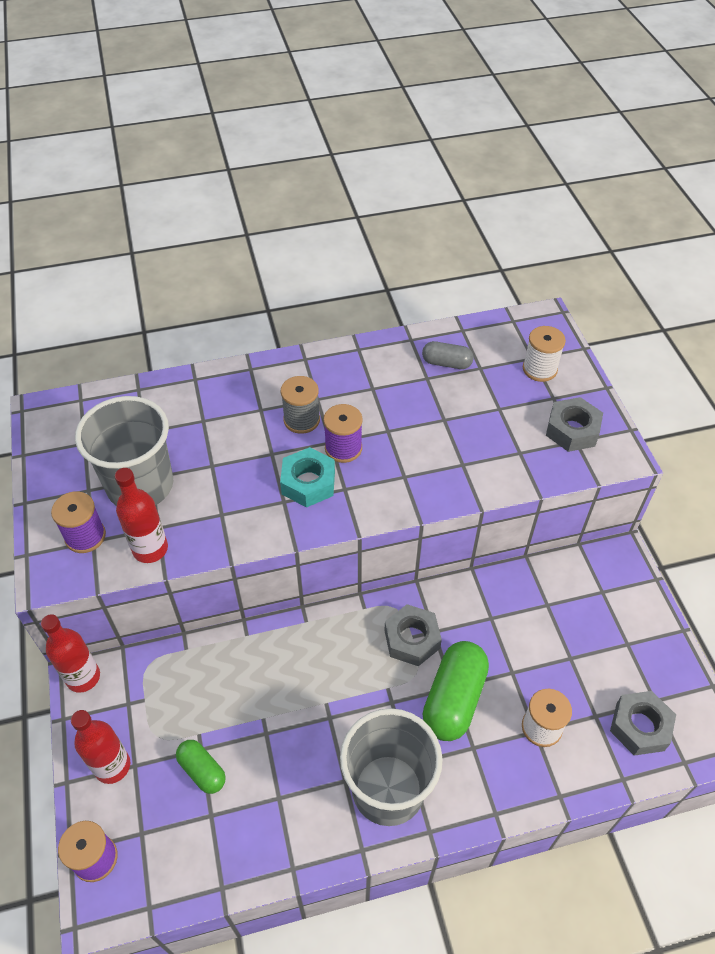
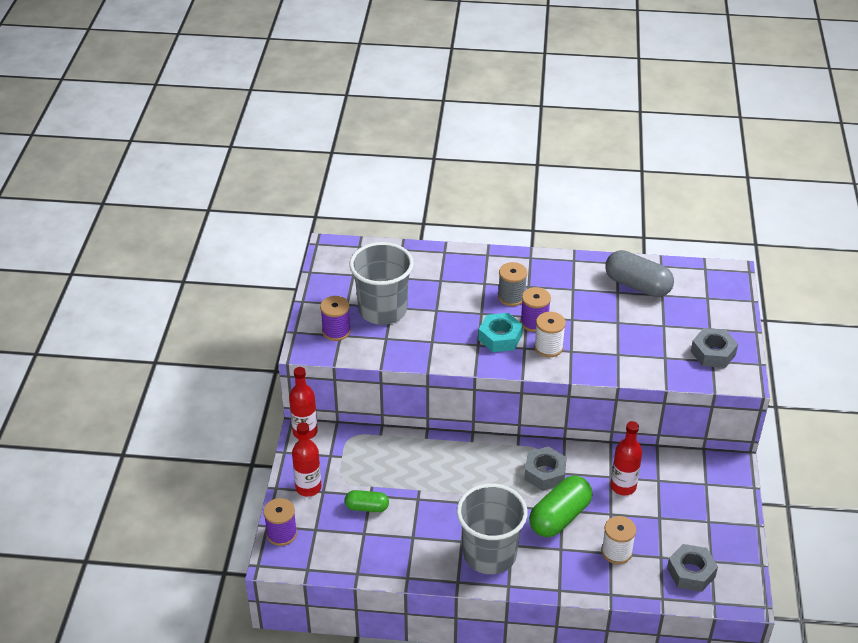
camera: 20 degrees right, 10 degrees down
(150, 549) = (376, 349): red bottle -> red bottle (623, 486)
(202, 770) = (367, 507): green capsule -> green capsule turned 60 degrees counterclockwise
(446, 363) = (637, 285): grey capsule -> grey capsule, size x1.77
(539, 369) = (709, 307): white spool -> white spool (548, 347)

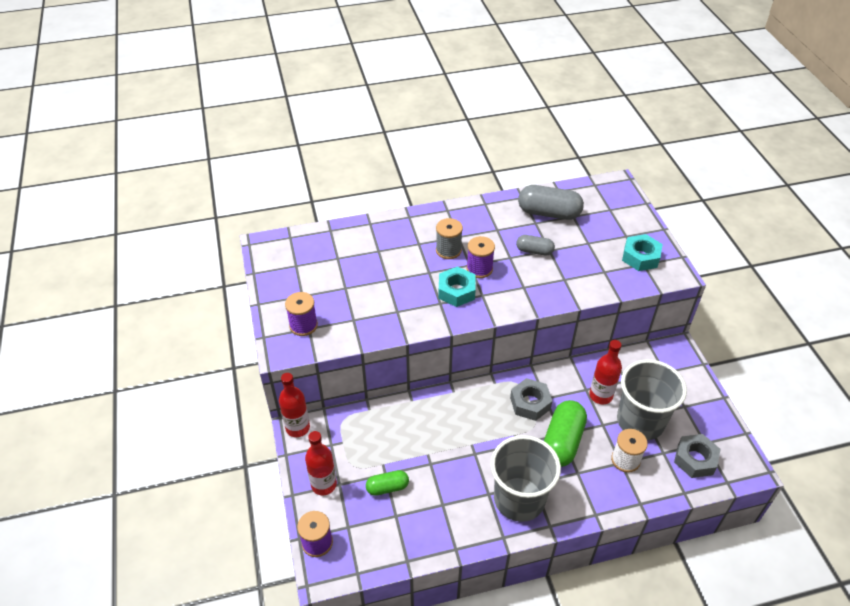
camera: 20 degrees left, 5 degrees up
(382, 310) = (338, 293): grey cup -> grey cup (640, 421)
(548, 347) = (503, 289): white spool -> none
(601, 319) = (534, 251): none -> grey capsule
(713, 353) = (640, 257): grey nut -> turquoise nut

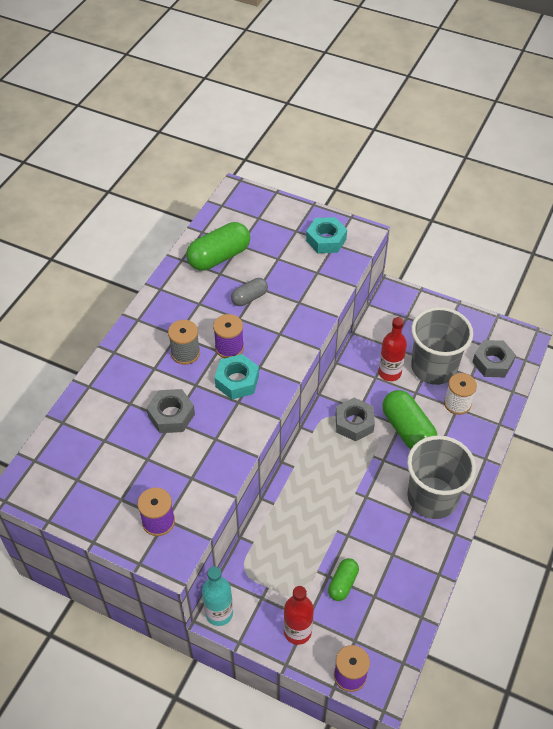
camera: 50 degrees left, 5 degrees up
(297, 428) = (219, 613): red bottle -> turquoise bottle
(391, 277) = (171, 415): none -> grey nut
(549, 213) = (219, 257): grey capsule -> green capsule

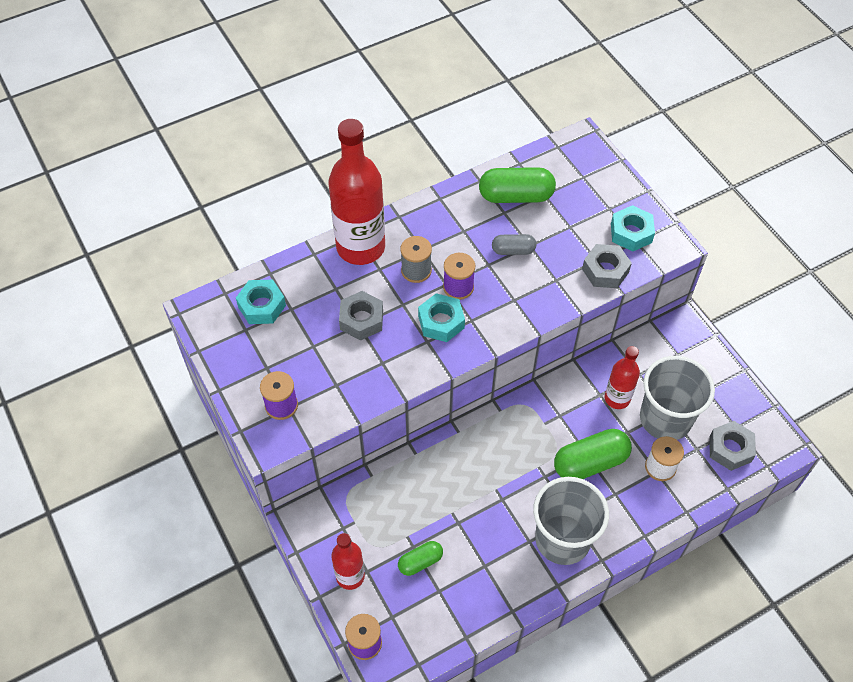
camera: 35 degrees right, 5 degrees up
(76, 452) = (262, 306): none -> turquoise nut
(125, 360) = (360, 247): none -> red bottle
(219, 613) = (299, 517): turquoise bottle -> none
(354, 423) = (545, 425): grey nut -> grey nut (605, 270)
(407, 430) = (590, 462): green capsule -> green capsule turned 60 degrees clockwise

